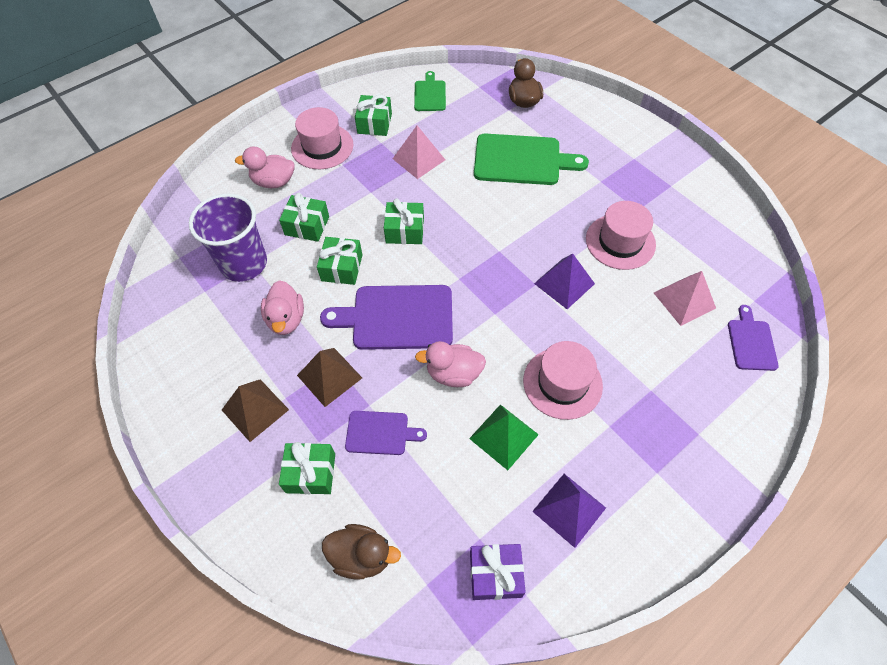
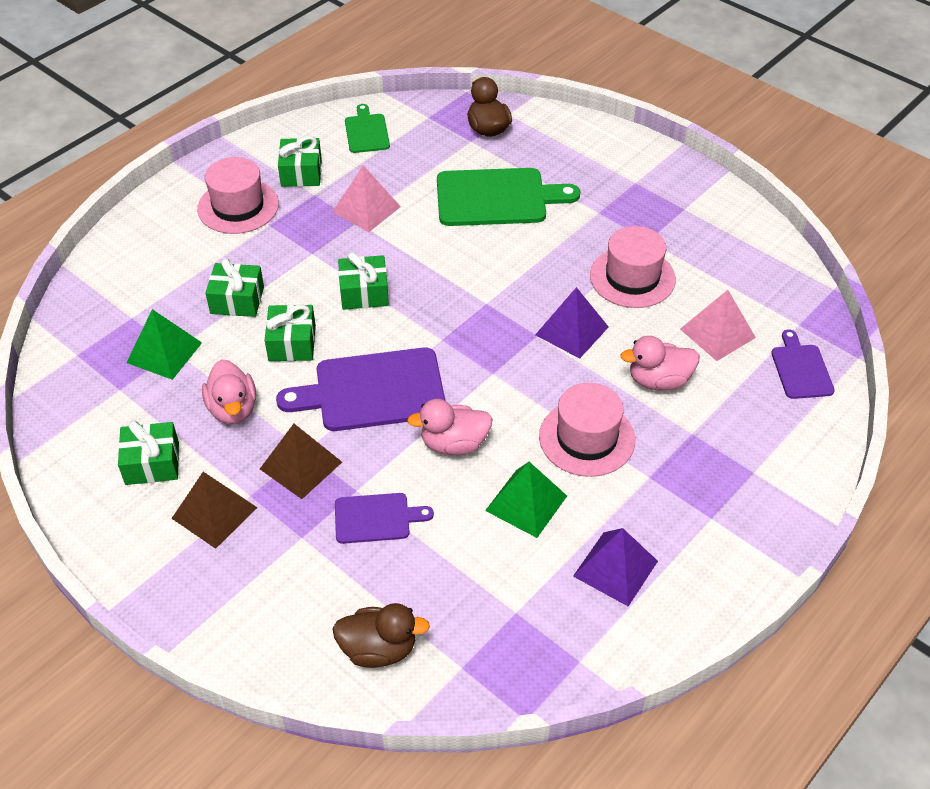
camera: 10 degrees left, 10 degrees down
(244, 264) = (164, 352): purple cup -> green pyramid
(274, 182) = (183, 254): pink duck -> pink duck (659, 380)
(310, 473) = (299, 571): green gift -> green gift (152, 463)
(495, 574) = (540, 646): purple gift -> none

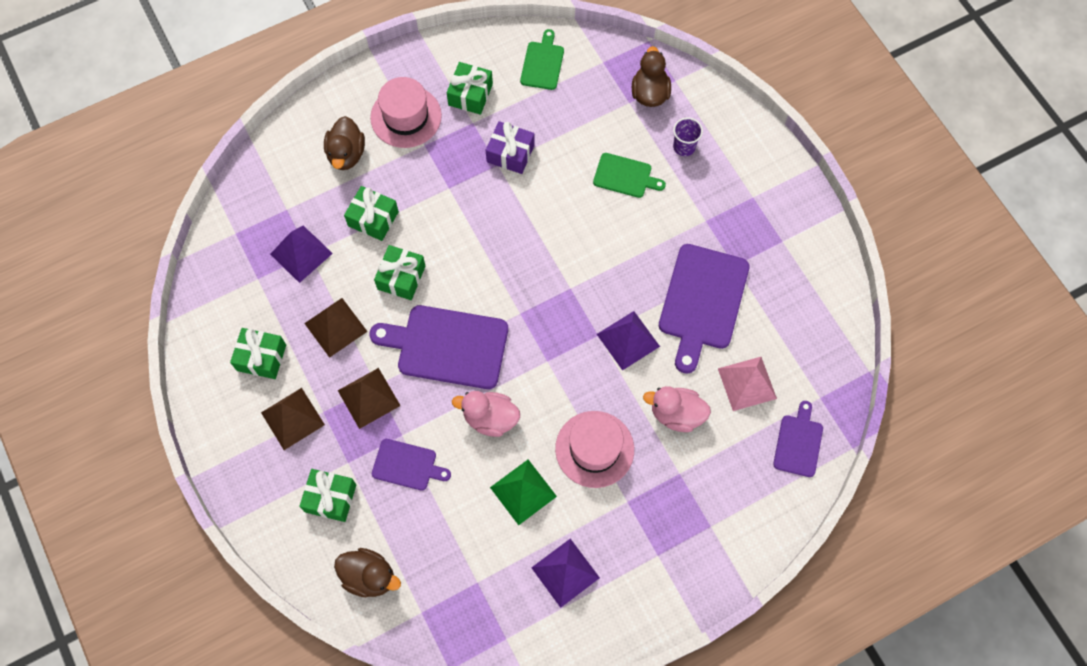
camera: 20 degrees right, 20 degrees up
(164, 352) = (301, 253): green pyramid -> purple pyramid
(183, 253) = (346, 154): none -> brown duck
(233, 409) = (336, 327): pink duck -> brown pyramid
(364, 293) = (476, 244): green gift -> green gift (330, 498)
(366, 209) = (510, 153): pink pyramid -> purple gift
(497, 197) = (625, 176): green cutting board -> green cutting board, size x0.55
(544, 161) = (684, 147): none -> purple cup
(632, 277) = (702, 301): pink hat -> purple cutting board

